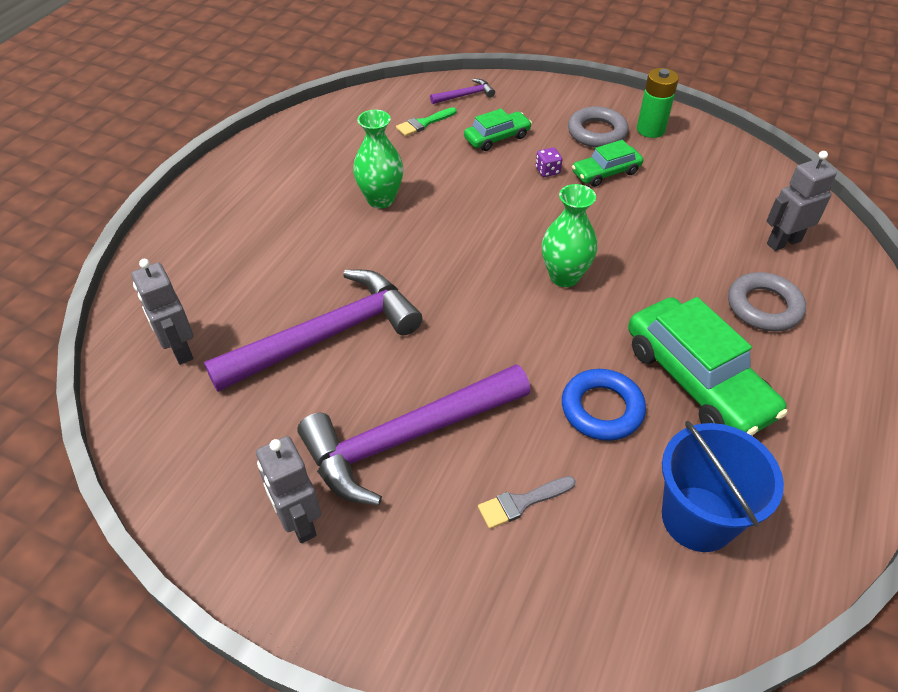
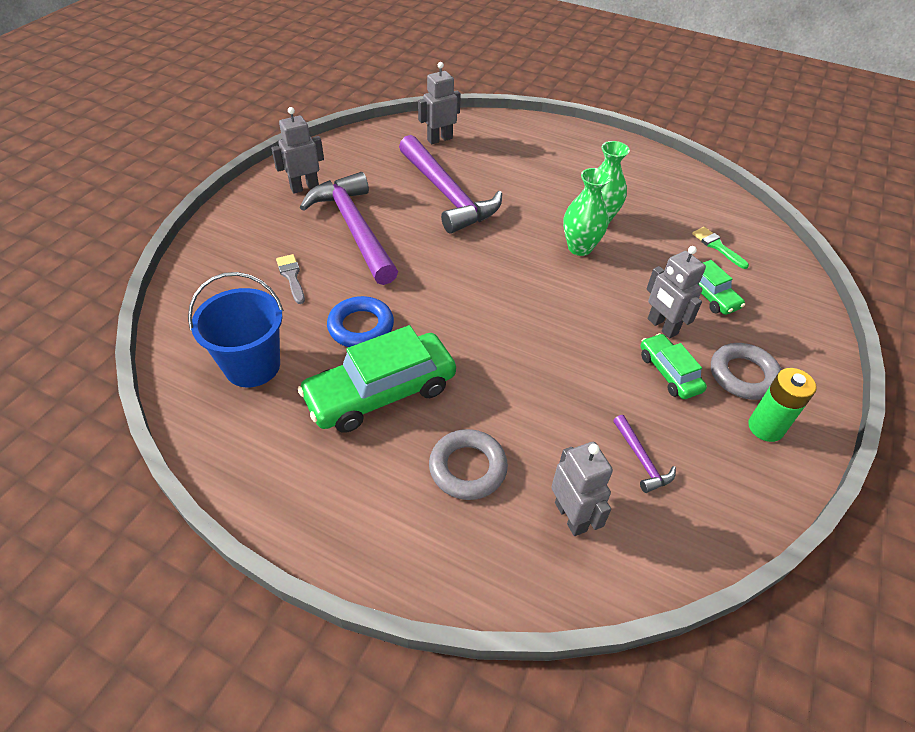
camera: 90 degrees right, 0 degrees up
(465, 95) = (777, 276): purple hammer -> purple hammer (641, 459)
(547, 171) = (662, 326): purple dice -> grey robot
(564, 276) = (509, 322): green vase -> green vase (580, 248)

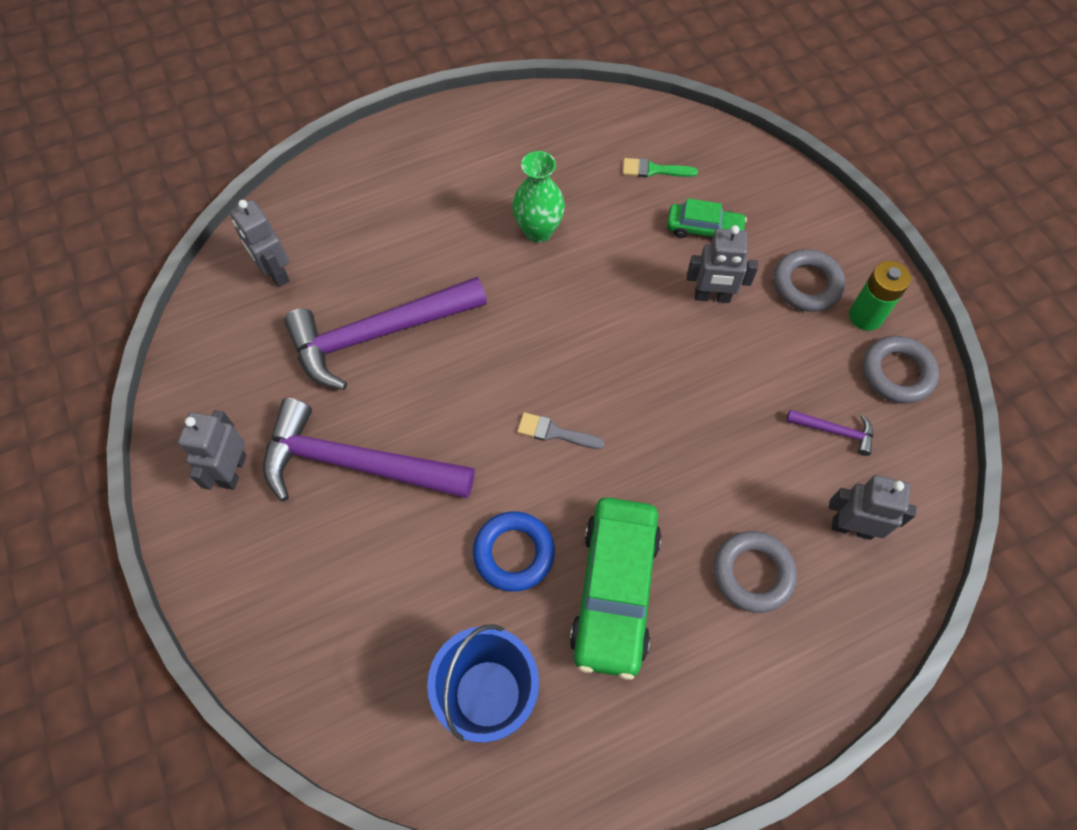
camera: 50 degrees left, 15 degrees up
(291, 276) = (381, 577): grey brush -> grey brush (554, 432)
(439, 139) = (275, 273): grey robot -> grey robot turned 45 degrees counterclockwise
(447, 194) = (379, 334): purple hammer -> purple hammer turned 150 degrees clockwise
(580, 248) = (563, 278): green vase -> none
(669, 372) = (765, 335): green car -> none
(743, 476) = (897, 373): none -> grey ring

